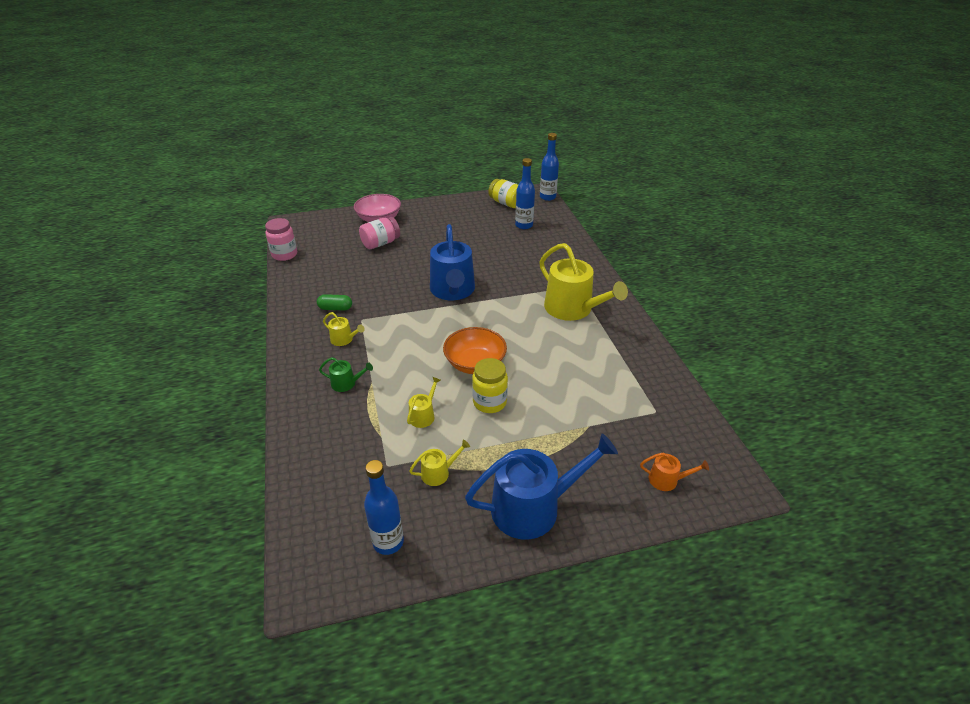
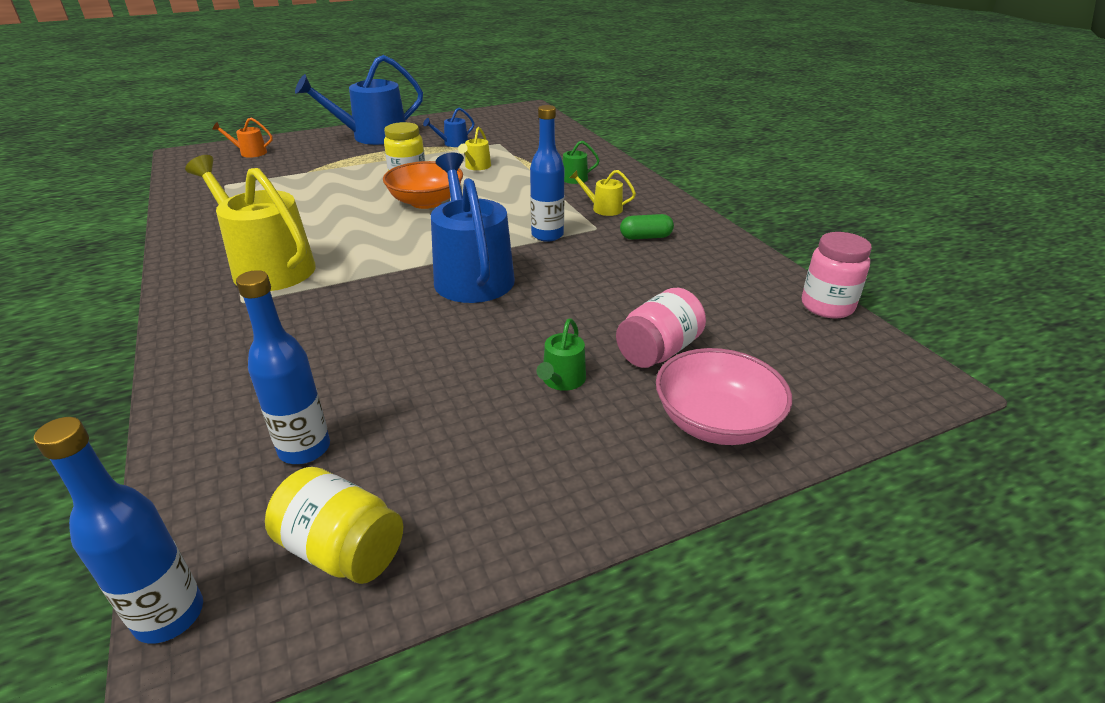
camera: 170 degrees right, 5 degrees down
(388, 542) = (482, 121): blue bottle -> blue bottle (547, 235)
(427, 237) = (562, 380): none -> green watering can
(438, 473) = (453, 143): yellow watering can -> blue watering can

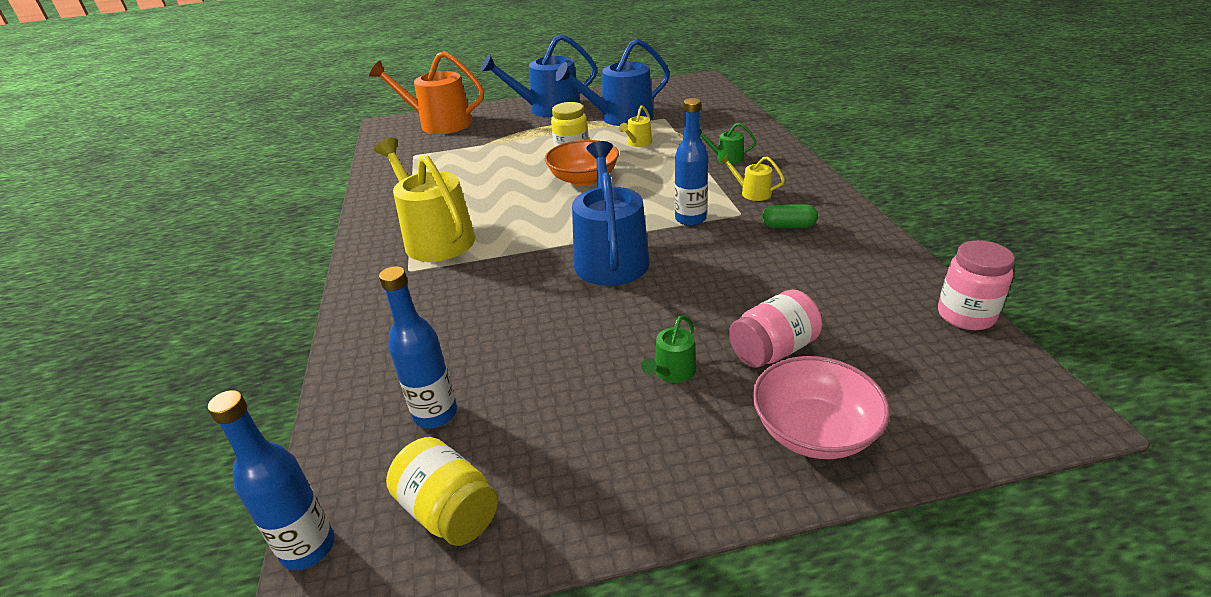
camera: 15 degrees right, 0 degrees up
(250, 153) = (440, 124): orange watering can -> orange watering can, size x2.26
(453, 143) = (620, 117): blue watering can -> blue watering can, size x2.26

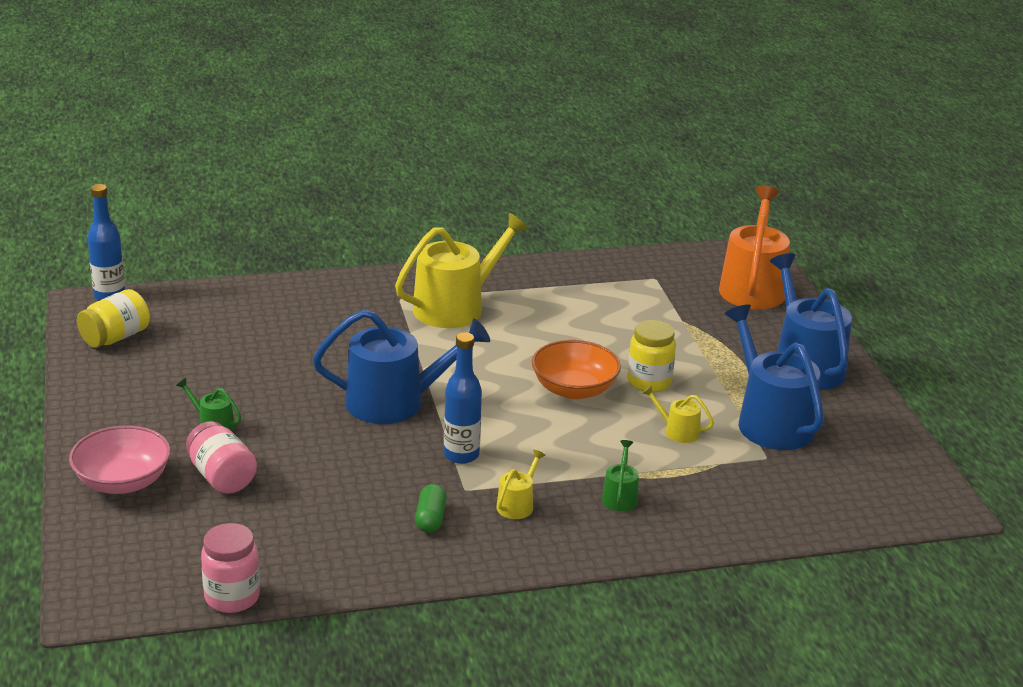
camera: 85 degrees right, 5 degrees down
(435, 414) = (205, 326): blue bottle -> none

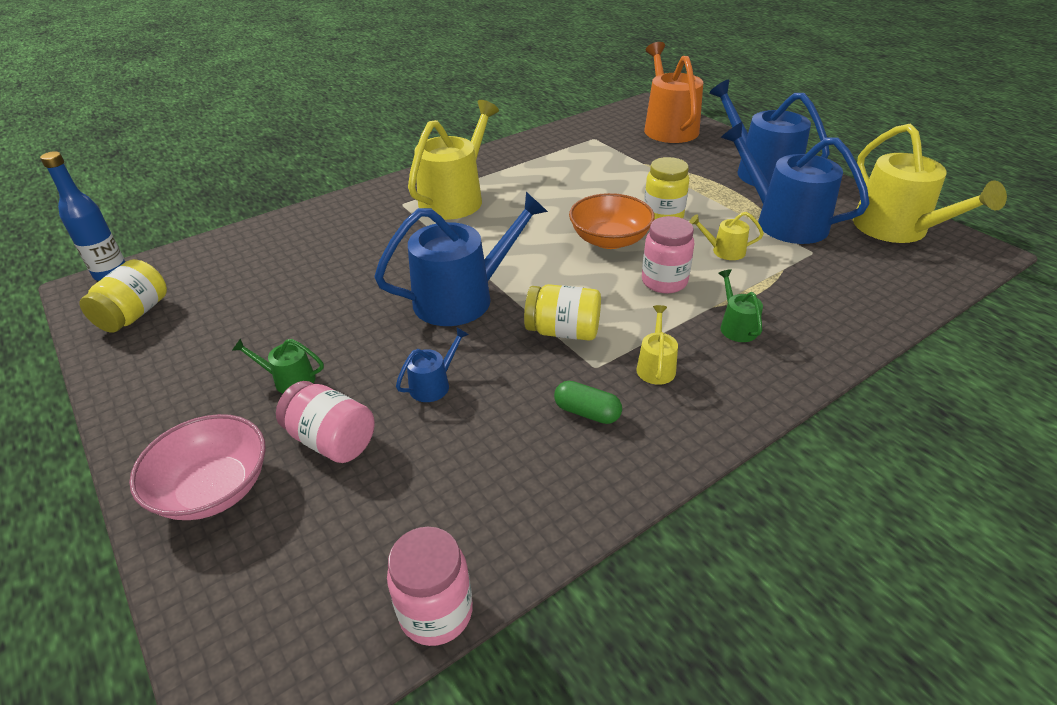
camera: 20 degrees left, 10 degrees up
(323, 462) = (433, 384): none -> blue watering can
(430, 519) = (587, 412): green capsule -> green capsule turned 45 degrees counterclockwise
(461, 455) = (563, 331): blue bottle -> yellow jar
(590, 441) = (664, 282): none -> pink jar
(883, 462) = (897, 229): none -> yellow watering can

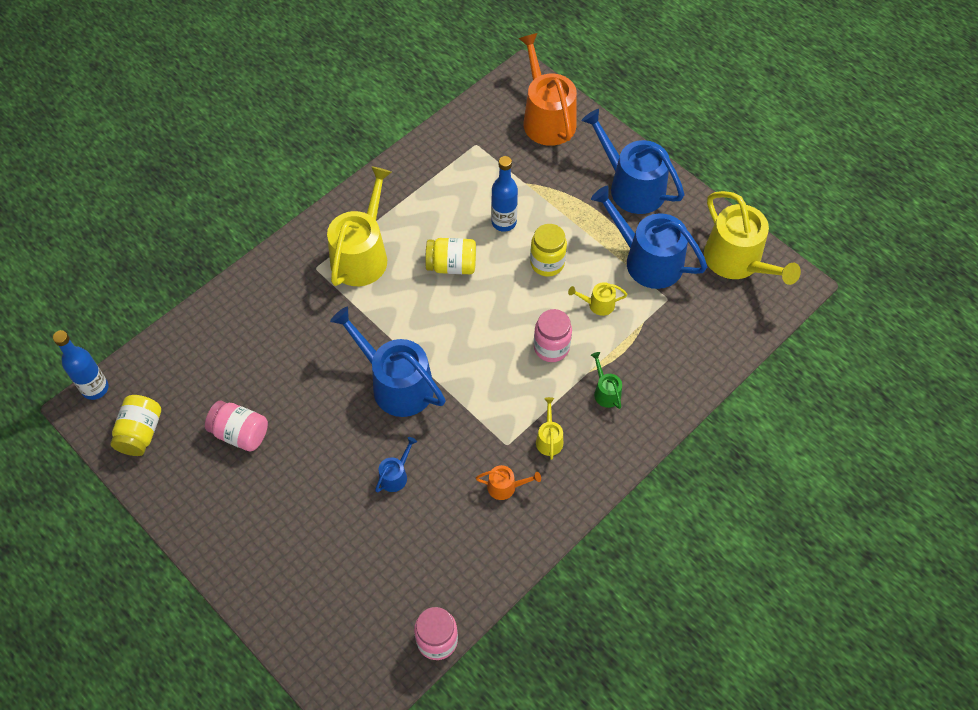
camera: 10 degrees left, 20 degrees up
(213, 489) = (275, 579): pink bowl -> none
(289, 380) = (290, 484): green watering can -> none
(332, 440) = (339, 532): pink jar -> pink jar (240, 433)
(462, 298) = (396, 384): blue watering can -> blue watering can turned 105 degrees counterclockwise
(563, 331) = (479, 412): yellow jar -> yellow jar (451, 265)
(587, 412) = (505, 487): green capsule -> orange watering can
(609, 240) = (504, 300): orange bowl -> none
(616, 186) = (504, 222): none -> blue bottle

